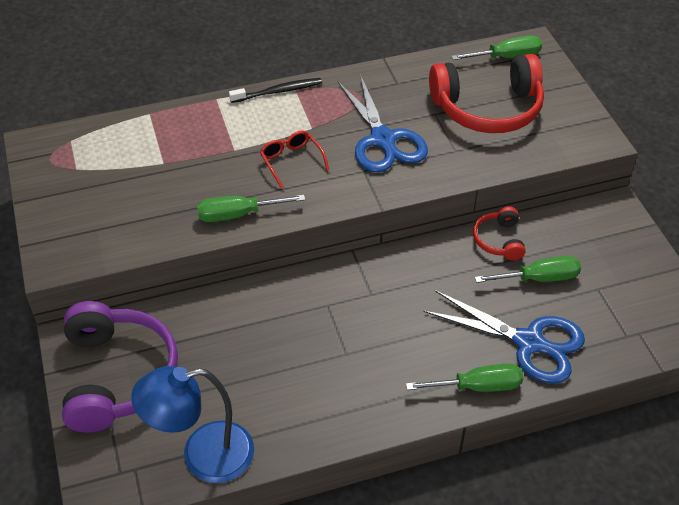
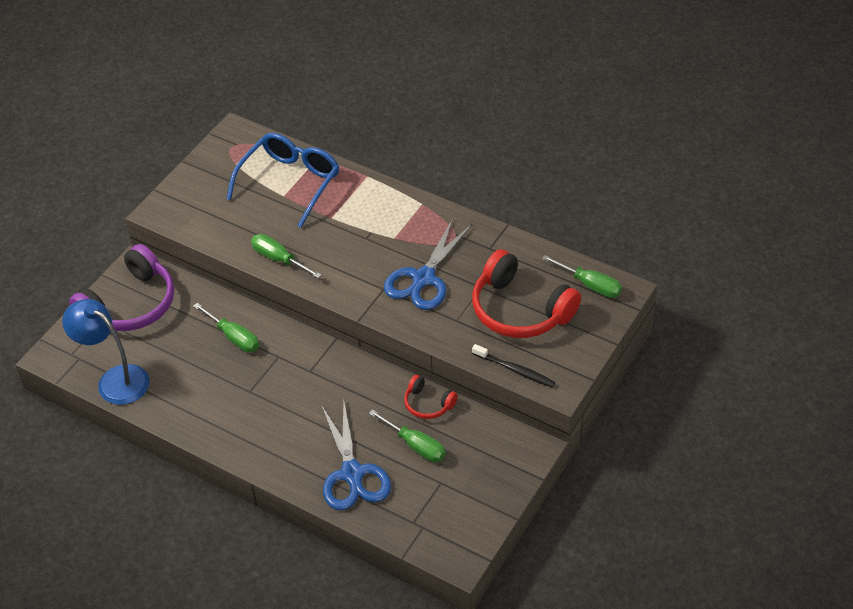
camera: 50 degrees right, 0 degrees up
(153, 149) = (289, 183): none -> blue glasses
(278, 91) = (409, 198): black toothbrush -> black toothbrush (515, 370)
(291, 161) = (352, 250): red glasses -> none
(478, 386) = (289, 470): green screwdriver -> green screwdriver (234, 337)
(499, 240) = (428, 404): red headphones -> red headphones turned 105 degrees counterclockwise

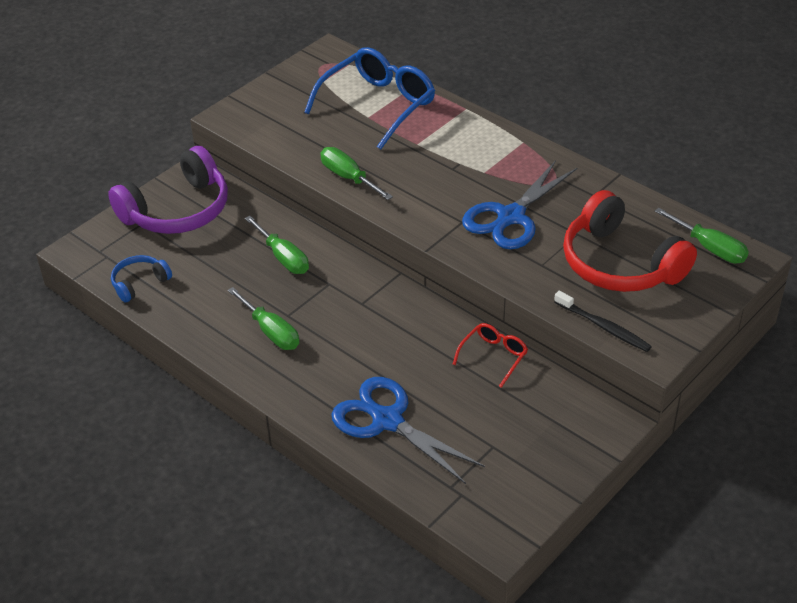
camera: 10 degrees right, 5 degrees down
(115, 379) = (139, 283): blue lamp -> blue headphones
(352, 473) = (387, 421): blue scissors -> blue scissors turned 135 degrees clockwise
(415, 446) = (470, 401): green screwdriver -> green screwdriver (271, 332)
(428, 404) = (493, 357): red headphones -> red glasses

